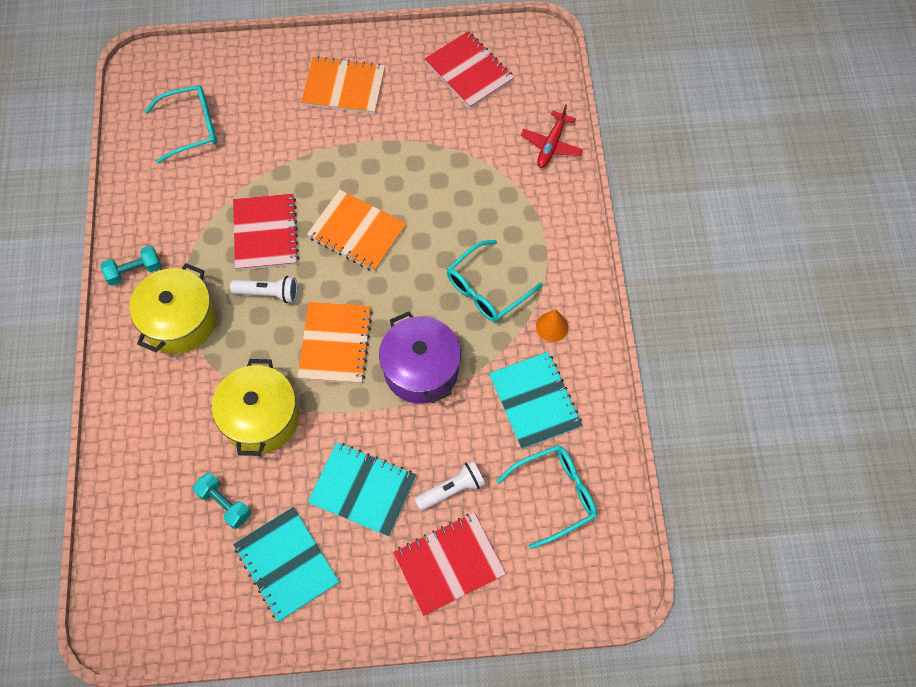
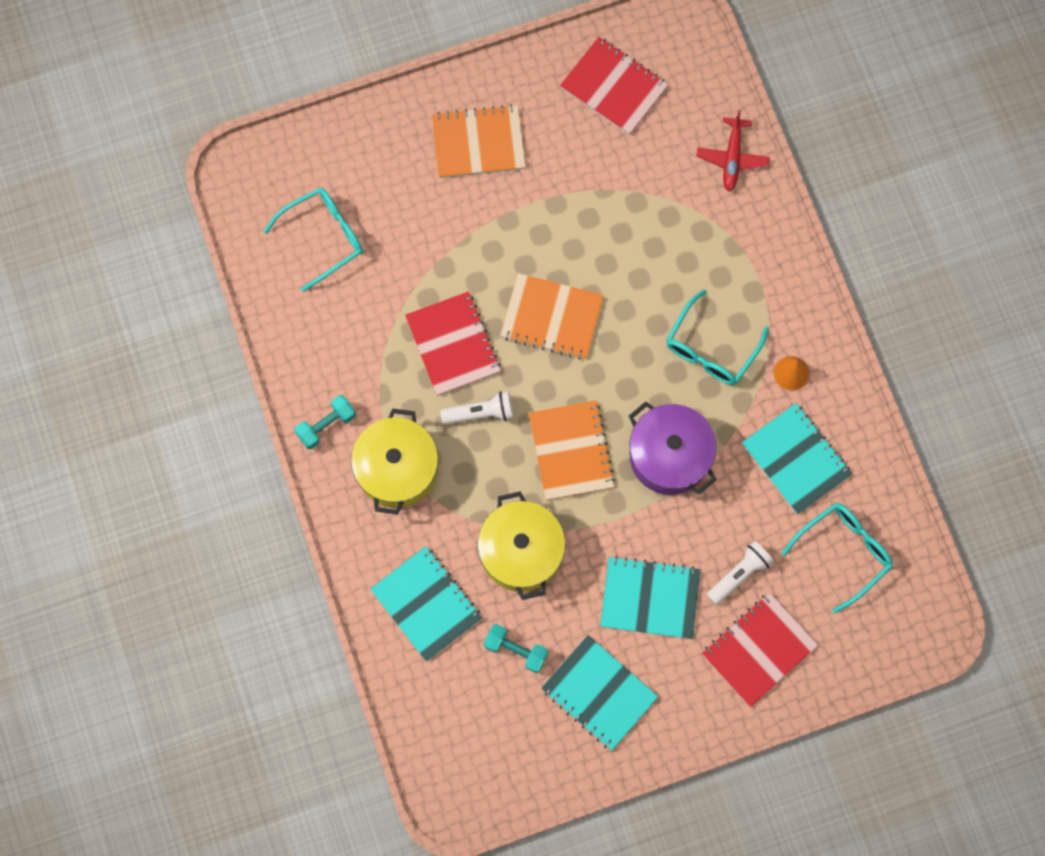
camera: 15 degrees left, 10 degrees up
(160, 442) = (426, 604): none -> turquoise notebook

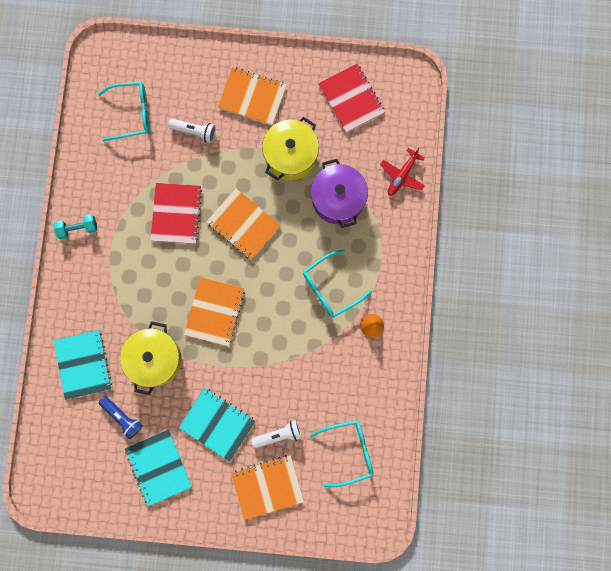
camera: 25 degrees right, 5 degrees up
(397, 469) = (106, 275): yellow pot -> yellow pot (291, 155)
(480, 413) = (172, 263): white flashlight -> white flashlight (194, 132)
(516, 650) = (122, 417): turquoise dumbbell -> blue flashlight
(669, 456) = (272, 342): purple pot -> purple pot (338, 199)
(759, 650) = (267, 487): red notebook -> orange notebook
(796, 459) = (348, 380): turquoise notebook -> none

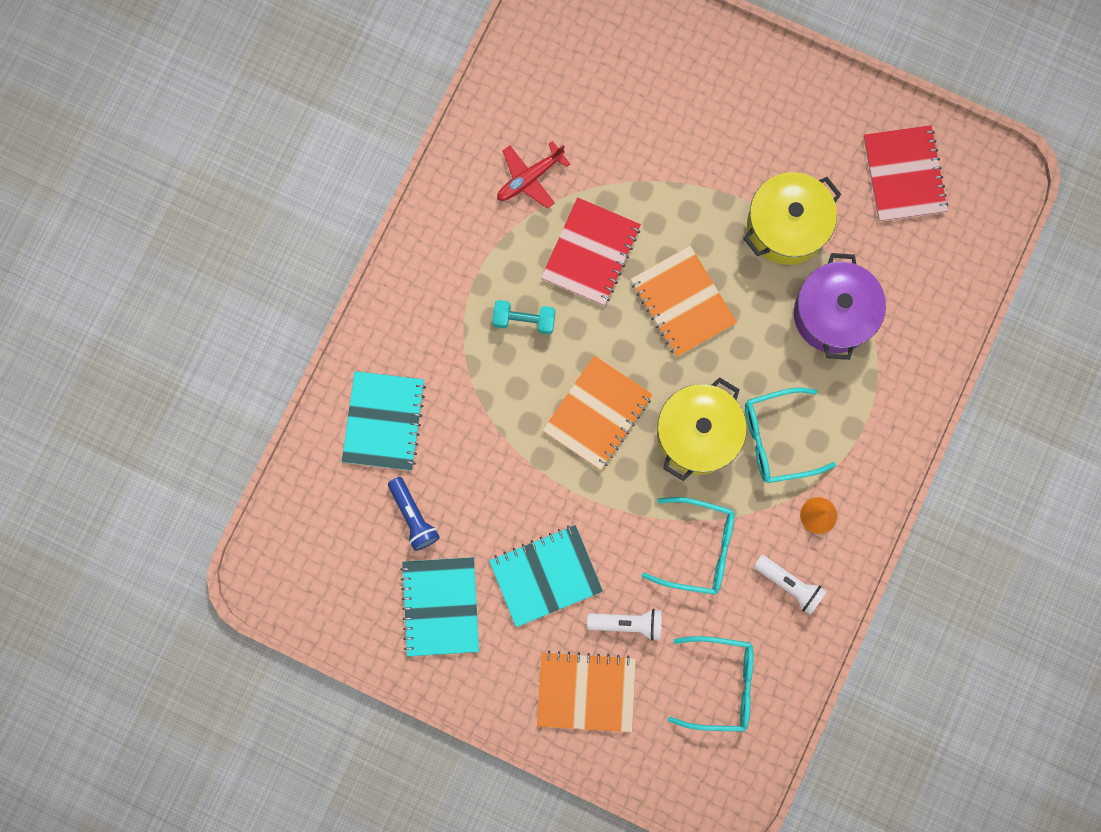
camera: 20 degrees right, 0 degrees up
(78, 228) = (442, 224): turquoise dumbbell -> turquoise dumbbell (524, 320)
(132, 113) = (577, 85): turquoise glasses -> turquoise glasses (699, 548)
(155, 359) = (488, 451): yellow pot -> yellow pot (697, 434)
(194, 132) = (658, 143): white flashlight -> white flashlight (789, 585)
(217, 424) = (545, 575): turquoise notebook -> turquoise notebook turned 75 degrees counterclockwise
(252, 97) = (760, 121): orange notebook -> none
(402, 175) = (939, 312): red plane -> red plane (530, 178)

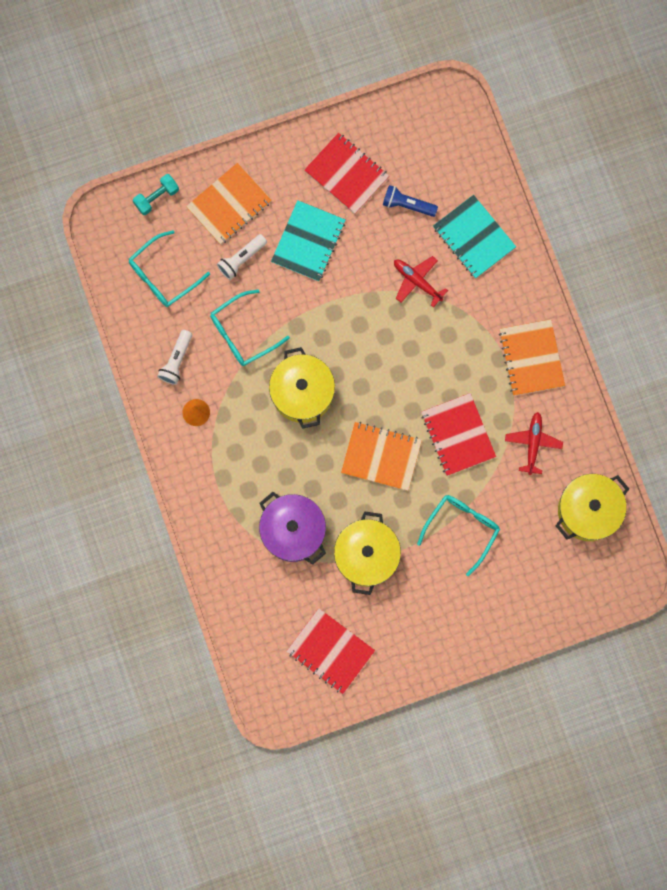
camera: 135 degrees right, 0 degrees up
(440, 606) = (346, 174): turquoise notebook -> red notebook
(481, 432) = (417, 281): none -> red plane
(524, 320) = (456, 363): turquoise dumbbell -> turquoise dumbbell (156, 197)
(542, 72) = (588, 510): none -> yellow pot
(597, 413) = (366, 351): orange notebook -> orange notebook (531, 358)
(777, 439) = (257, 431): turquoise glasses -> turquoise glasses (462, 528)
(789, 585) = (176, 360): white flashlight -> white flashlight turned 60 degrees counterclockwise

